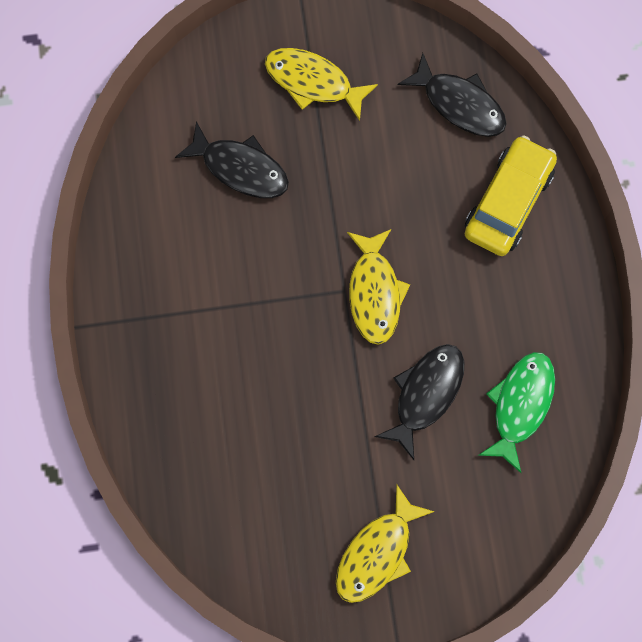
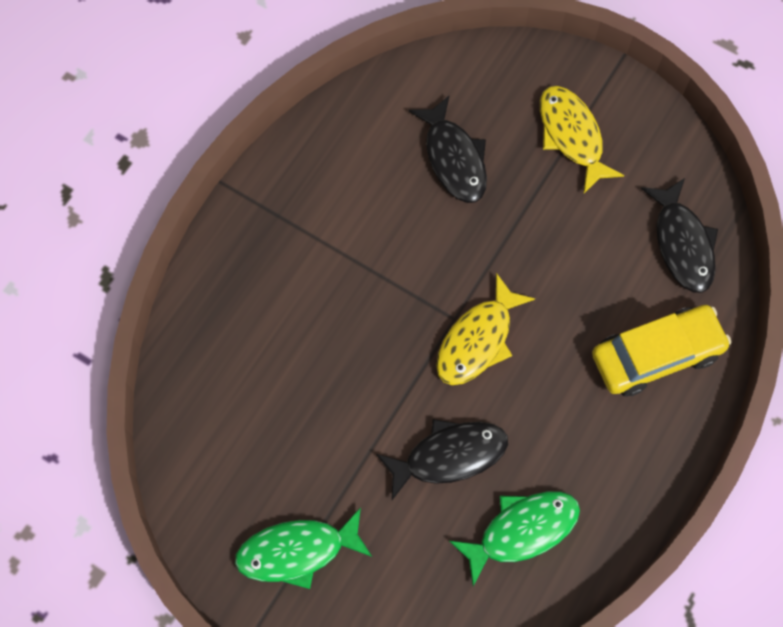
camera: 40 degrees right, 5 degrees down
(377, 553) = (297, 551): yellow fish -> green fish

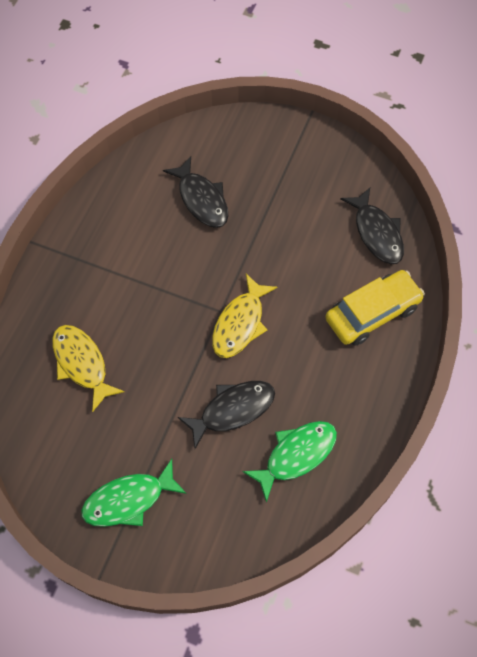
camera: 10 degrees left, 5 degrees down
(571, 136) = (284, 171): yellow fish -> yellow fish (82, 363)

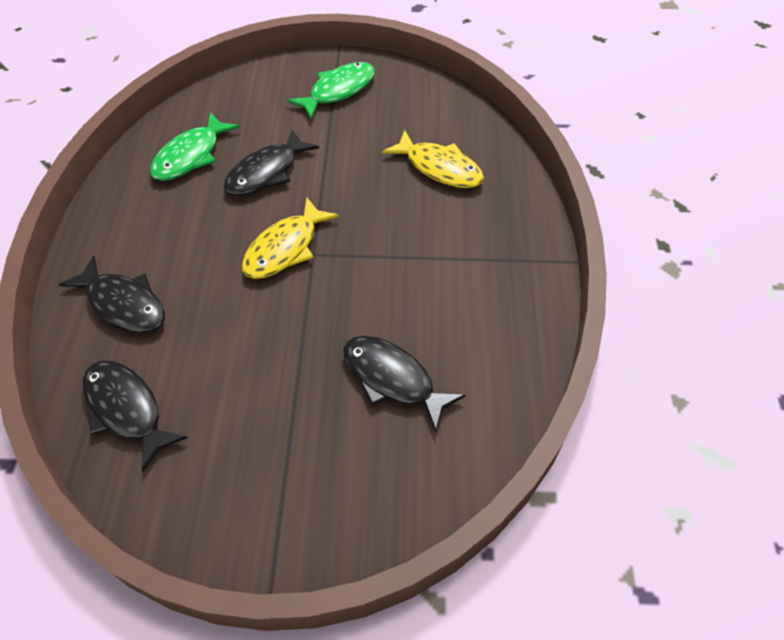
camera: 160 degrees right, 10 degrees down
(240, 323) = (285, 248): yellow fish -> yellow fish turned 150 degrees counterclockwise
(372, 313) = (123, 304): yellow car -> black fish

